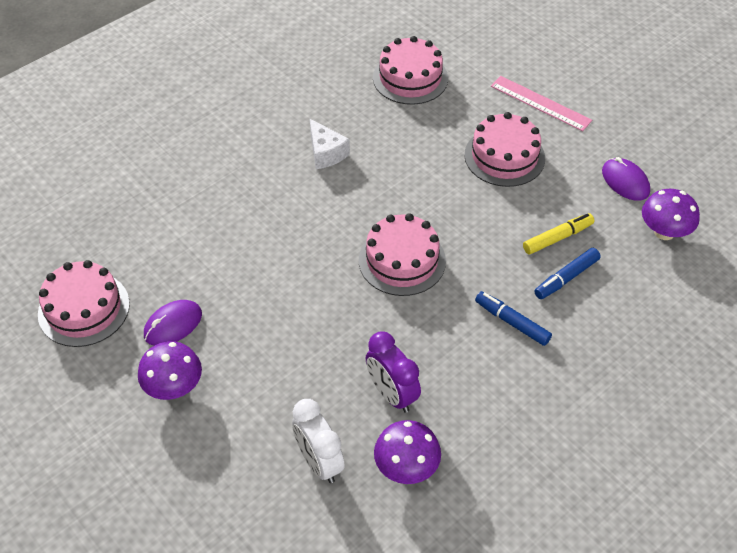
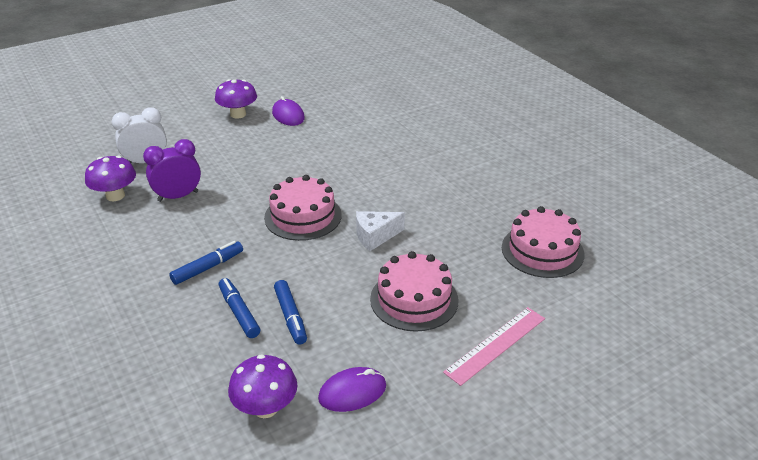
camera: 100 degrees right, 15 degrees down
(84, 309) = (316, 87): pink cake -> none
(326, 153) = (440, 189): white cheese -> white cheese (375, 236)
(557, 238) = (291, 317): yellow marker -> blue marker

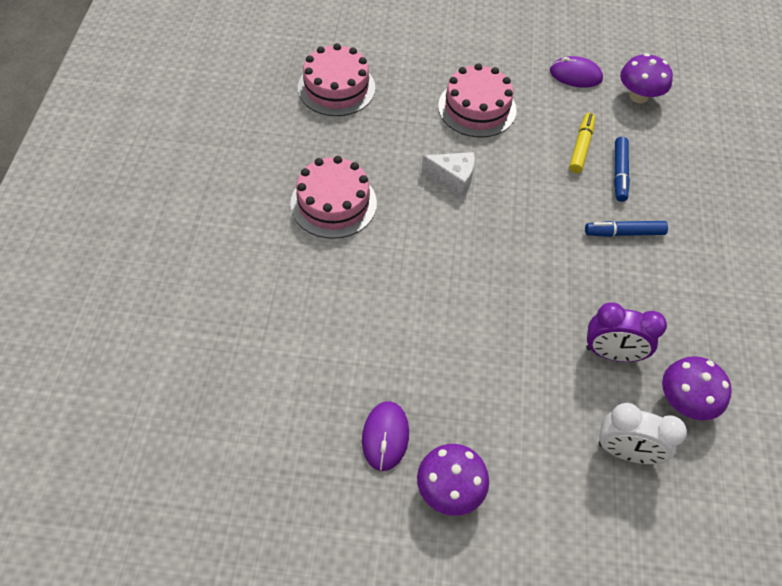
camera: 145 degrees left, 20 degrees up
(291, 317) = (581, 147): blue marker -> yellow marker
(303, 216) = (498, 241): pink cake -> pink cake (333, 203)
(495, 345) = (455, 50): pink ruler -> none

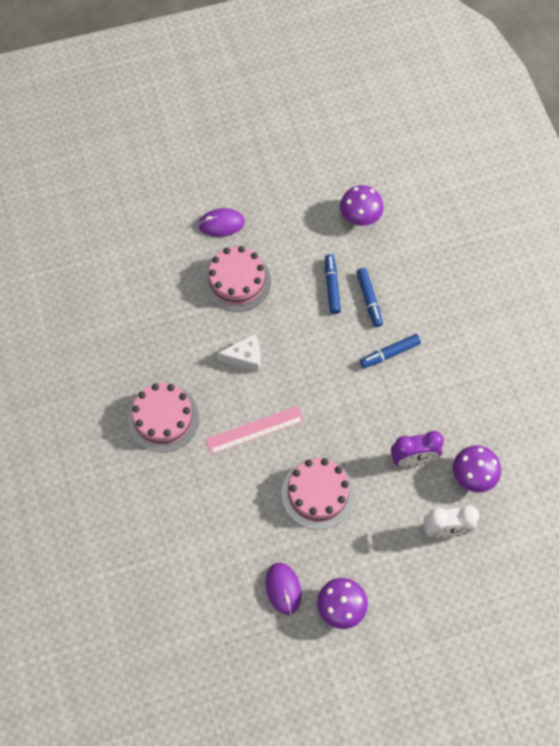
camera: 20 degrees left, 10 degrees up
(336, 88) = (115, 307): pink cake -> pink cake (318, 493)
(431, 252) = (255, 430): none -> pink ruler
(575, 75) = (303, 215): purple mouse -> purple mouse (221, 224)
(581, 147) = (332, 286): yellow marker -> blue marker

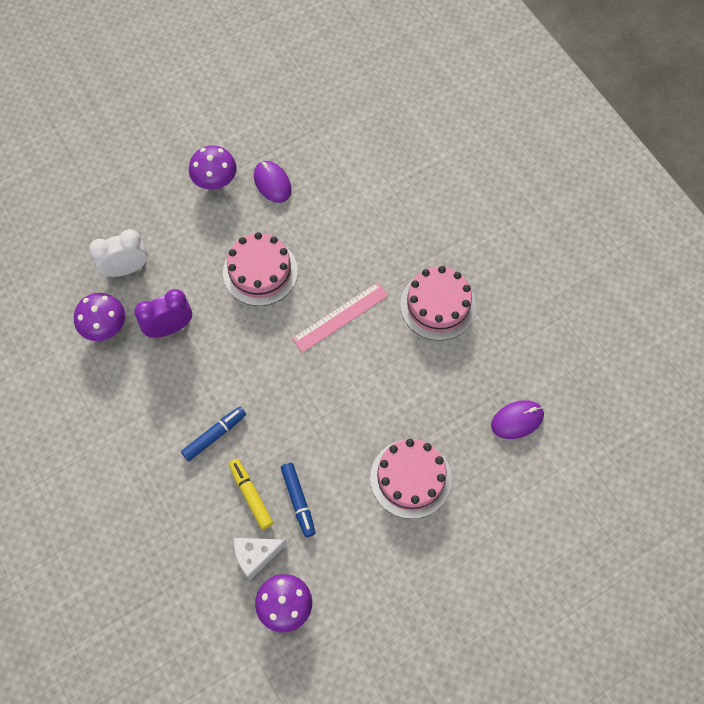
camera: 165 degrees right, 0 degrees up
(221, 224) = (453, 549): purple mouse -> purple mouse (517, 420)
(245, 357) = (374, 390): white cheese -> white cheese (256, 556)
(369, 299) = (251, 495): blue marker -> yellow marker

